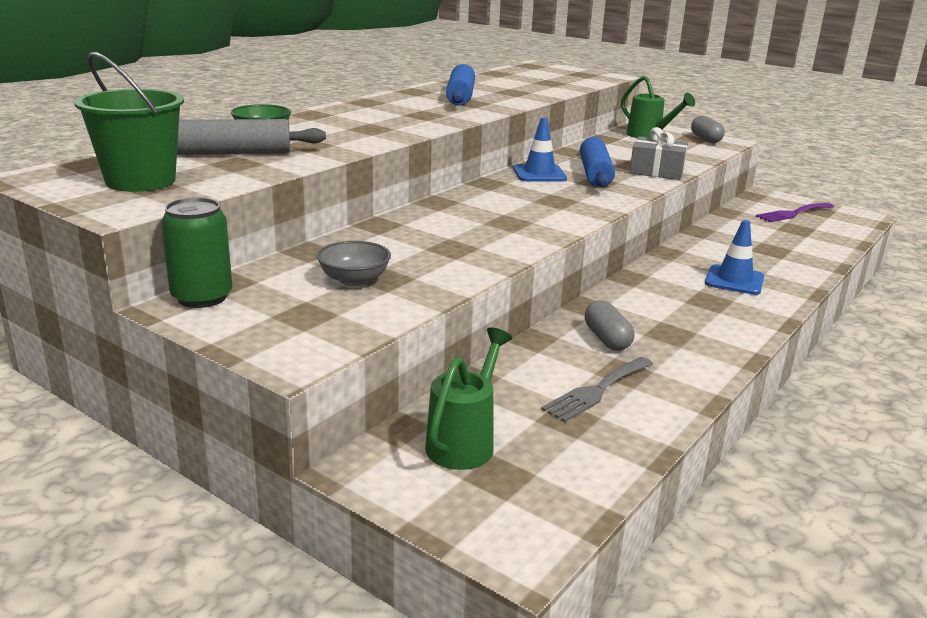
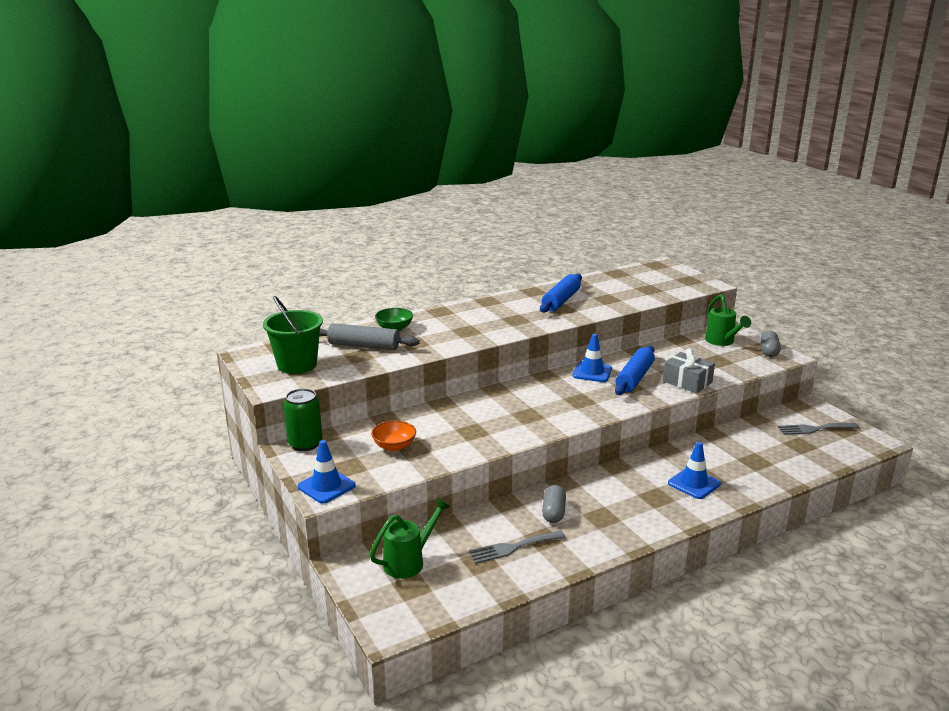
camera: 25 degrees right, 0 degrees up
(289, 346) = (326, 486): none -> blue traffic cone
(354, 280) = (394, 446): grey bowl -> orange bowl
(793, 213) = (814, 429): purple fork -> grey fork

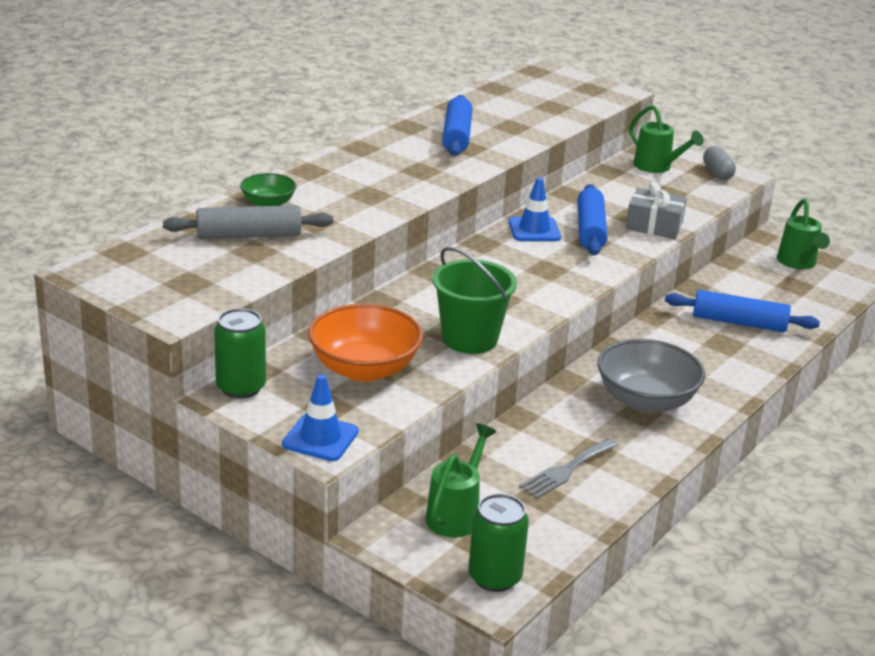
camera: 25 degrees left, 5 degrees up
(297, 365) = (179, 277): green bucket -> green bucket (469, 339)
(394, 446) = (364, 369): orange bowl -> orange bowl, size x1.82
(401, 613) = (494, 577): none -> green can
(553, 512) = (582, 418): grey capsule -> none
(612, 509) = (645, 401): none -> grey bowl
(694, 483) = (713, 352): blue traffic cone -> none
(731, 465) = (739, 322): none -> blue rolling pin
(814, 429) = (798, 263): grey fork -> green watering can

